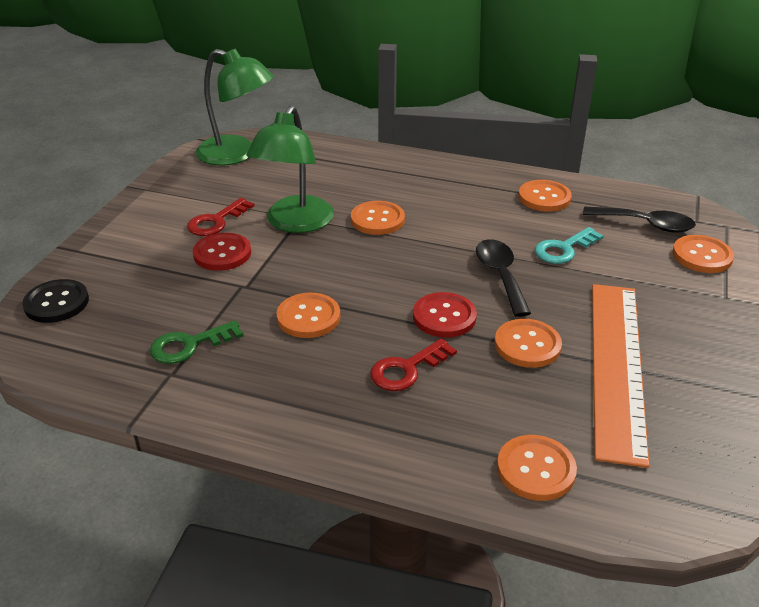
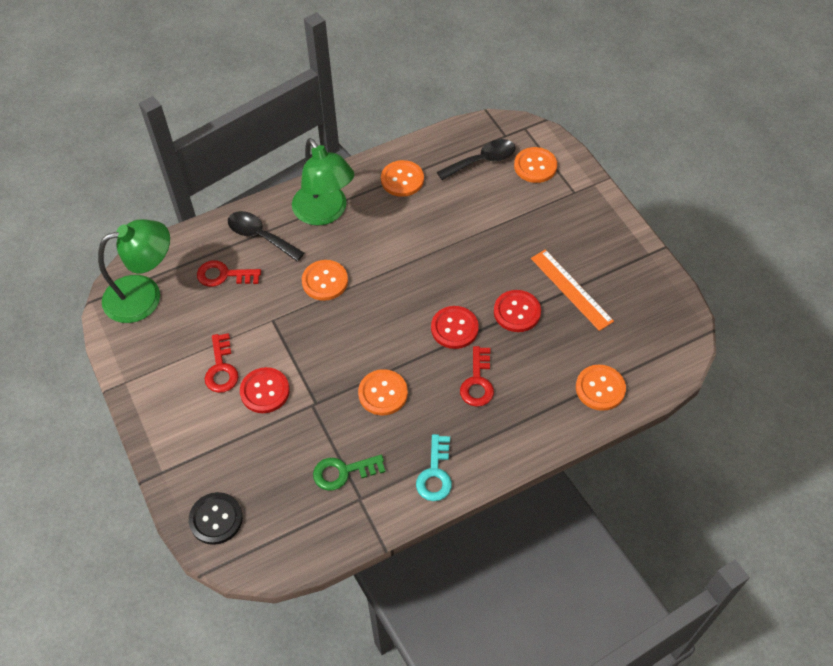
camera: 45 degrees left, 20 degrees up
(189, 345) = (343, 472): green key -> green key turned 60 degrees clockwise
(295, 223) = (276, 327): green lamp -> green lamp (325, 213)
(307, 174) = (224, 275): none -> red key
(500, 275) = (449, 270): black spoon -> black spoon (260, 236)
(527, 345) = (517, 312): orange button -> red button
(564, 249) = (460, 219): turquoise key -> turquoise key (435, 474)
(616, 366) = (571, 289): orange ruler -> orange ruler, size x0.60

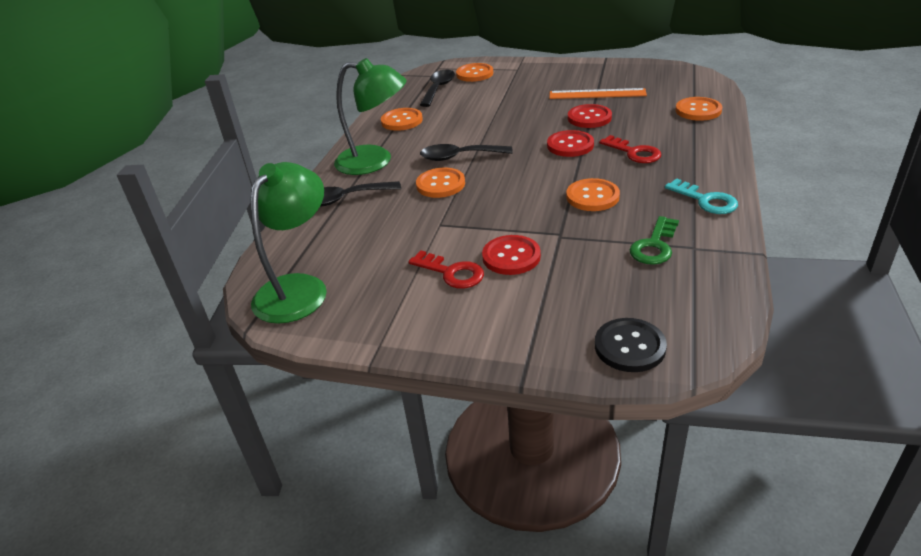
camera: 45 degrees left, 20 degrees down
(224, 275) = (353, 232): red key -> none
(375, 263) = (459, 157): none -> black spoon

